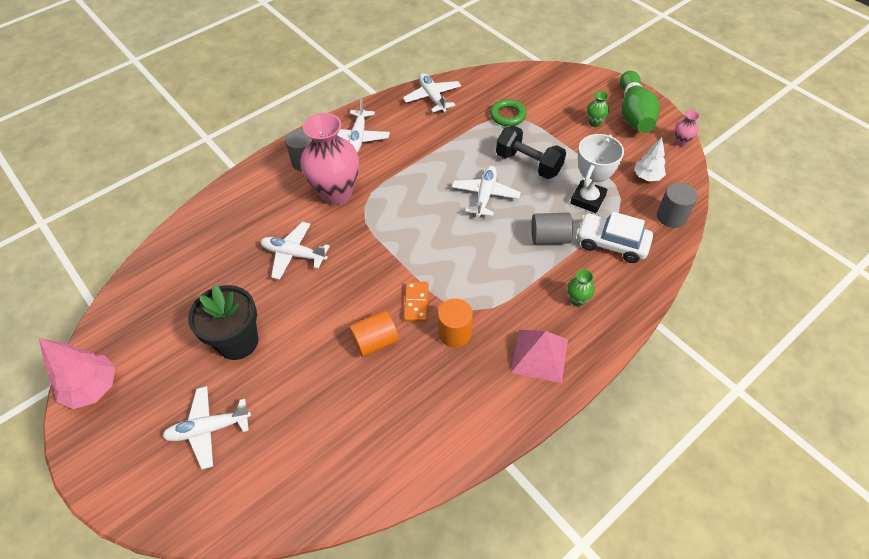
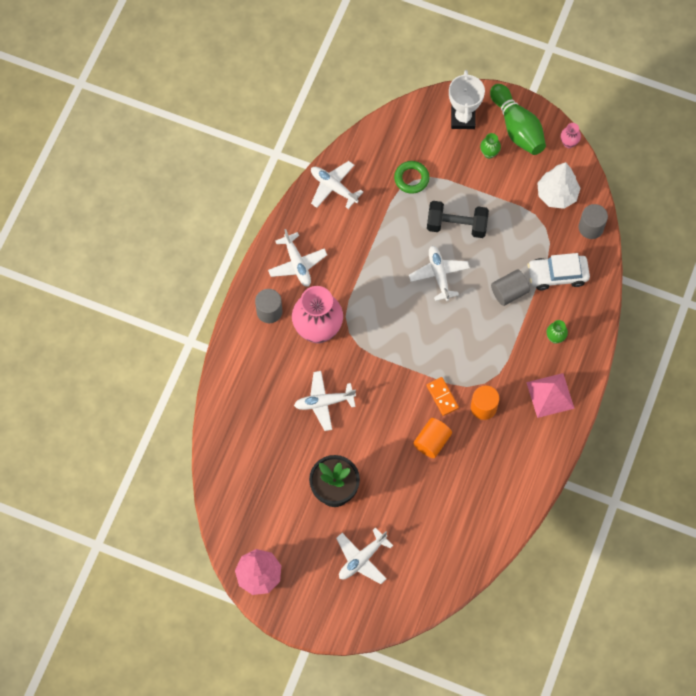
camera: 30 degrees left, 15 degrees up
(588, 199) = (521, 240): white trophy -> white trophy (463, 118)
(647, 177) = (556, 194): white tree -> white tree, size x1.56

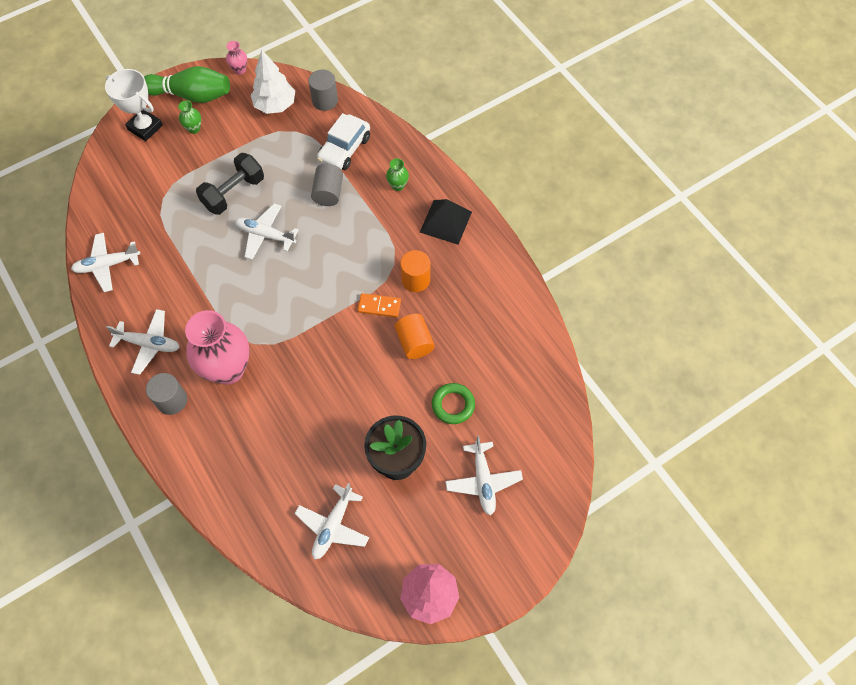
camera: 55 degrees left, 5 degrees down
(324, 402) = (302, 411): white plane -> white plane (333, 526)
(411, 178) = (159, 199): green ring -> green ring (453, 405)
(550, 395) = (445, 222): pink pyramid -> black pyramid

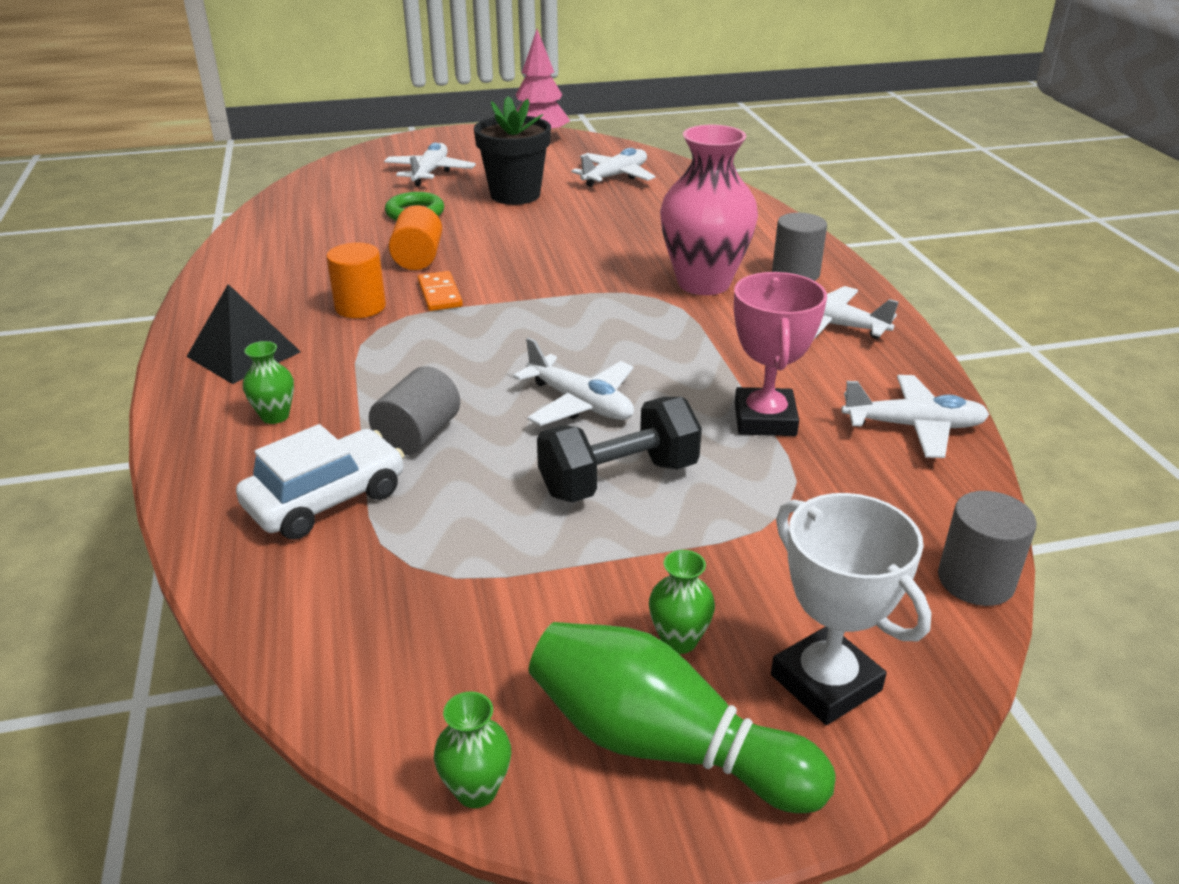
camera: 160 degrees left, 30 degrees down
(177, 249) = (765, 419): none -> pink trophy
(240, 70) = (476, 790): pink vase -> green vase
(275, 105) = (426, 642): white tree -> none
(325, 100) = (286, 617): grey cylinder -> grey cylinder (975, 581)
(379, 306) = (439, 294): orange domino -> orange domino turned 45 degrees clockwise

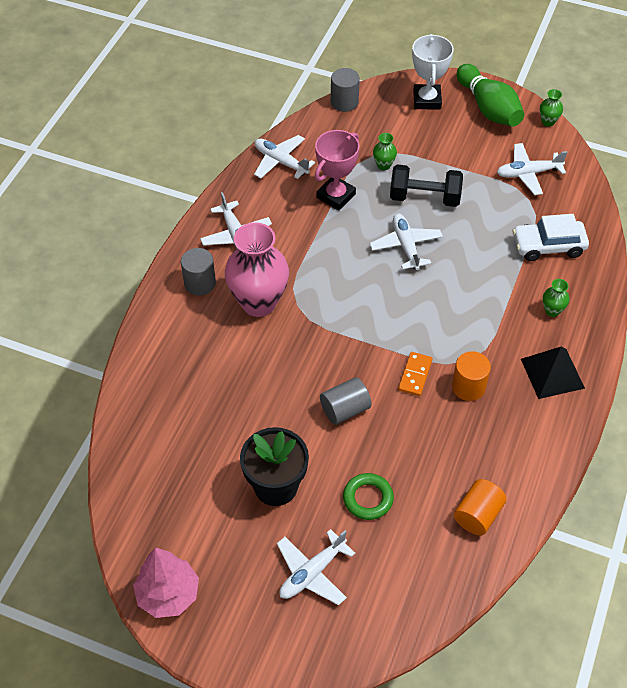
camera: 145 degrees left, 20 degrees up
(418, 258) = (404, 426): orange cylinder -> orange cylinder (477, 515)
(418, 435) = (491, 263): grey cylinder -> grey cylinder (345, 409)
(615, 176) = (177, 473): white plane -> white plane (528, 173)
(679, 640) = (458, 131): green vase -> green vase (383, 165)

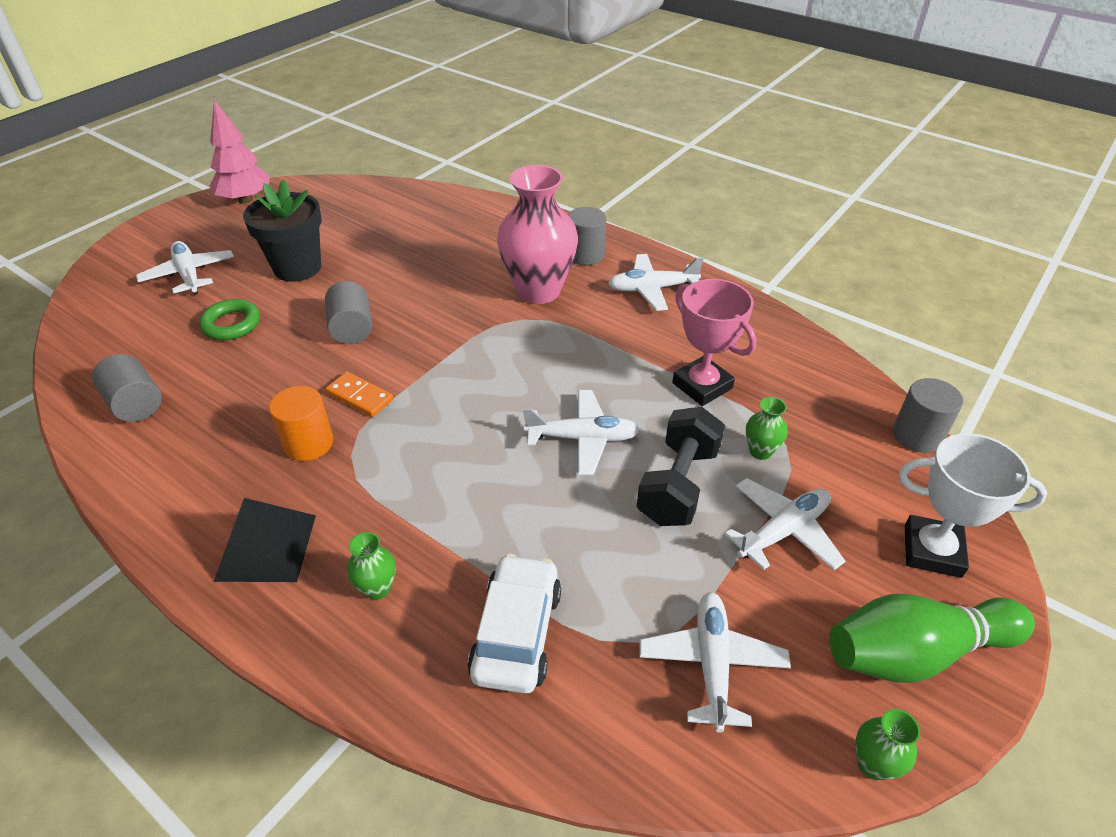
camera: 105 degrees right, 10 degrees down
(281, 162) = (779, 345): white plane -> white plane (783, 531)
(477, 515) = (135, 404): orange cylinder -> grey cylinder

